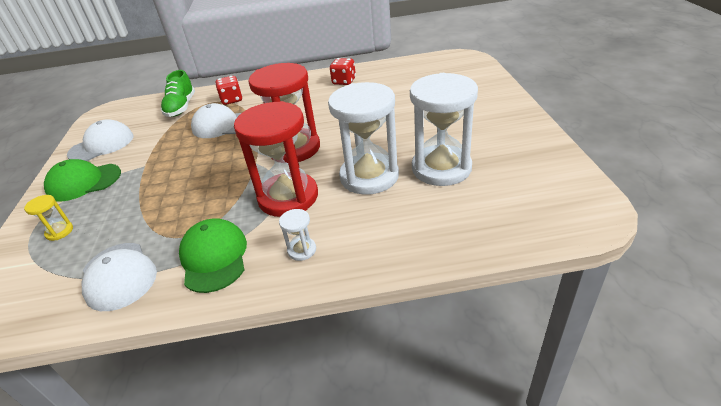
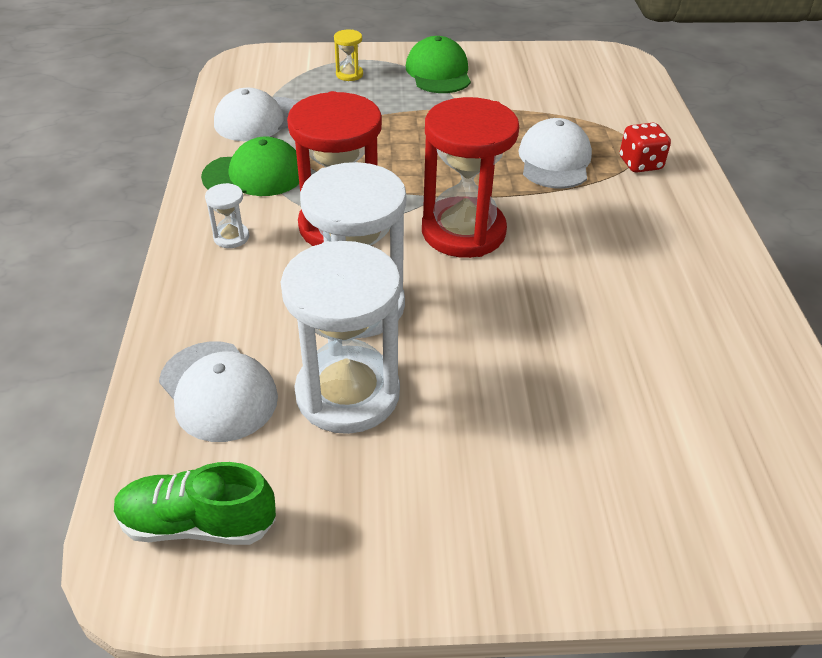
camera: 90 degrees right, 5 degrees up
(101, 145) = (523, 70): white cap -> white cap (218, 391)
(181, 107) = (621, 118): green shoe -> green shoe (198, 523)
(344, 81) = (706, 299): red dice -> none

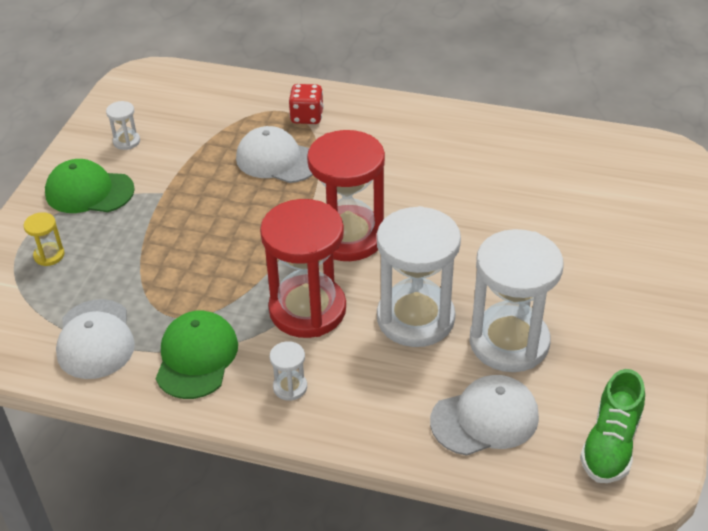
camera: 70 degrees left, 0 degrees up
(518, 73) = (126, 141): none -> white hourglass

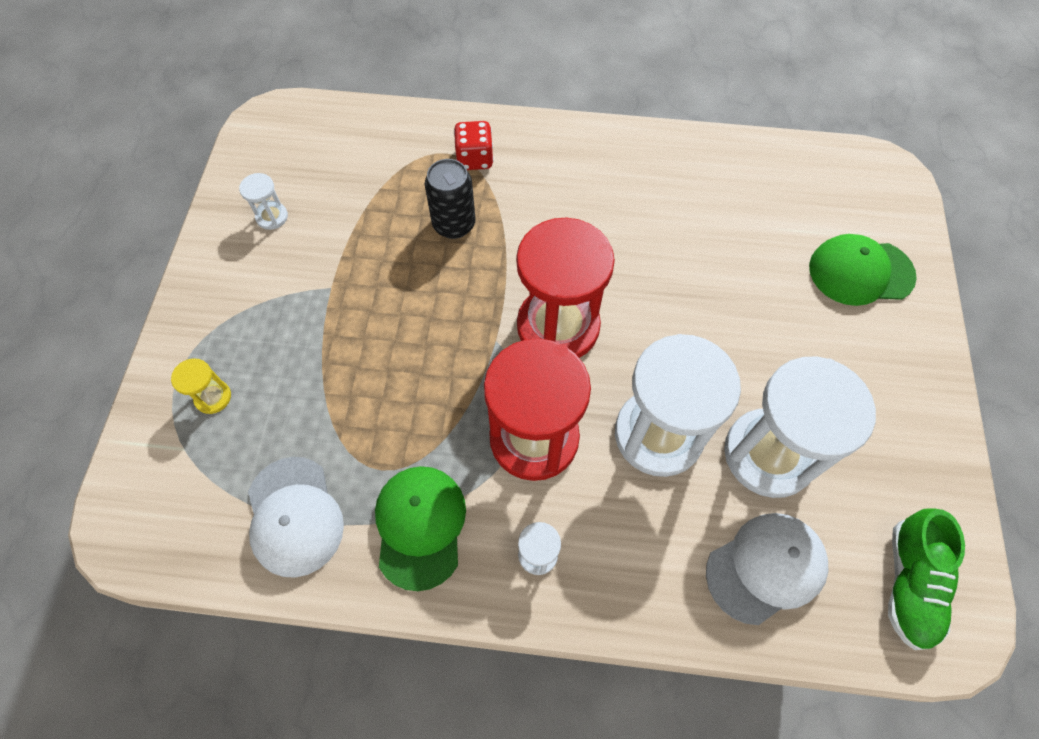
camera: 10 degrees left, 20 degrees up
(89, 191) = (242, 296): green cap -> green cap (860, 272)
(277, 160) = (454, 224): white cap -> black can

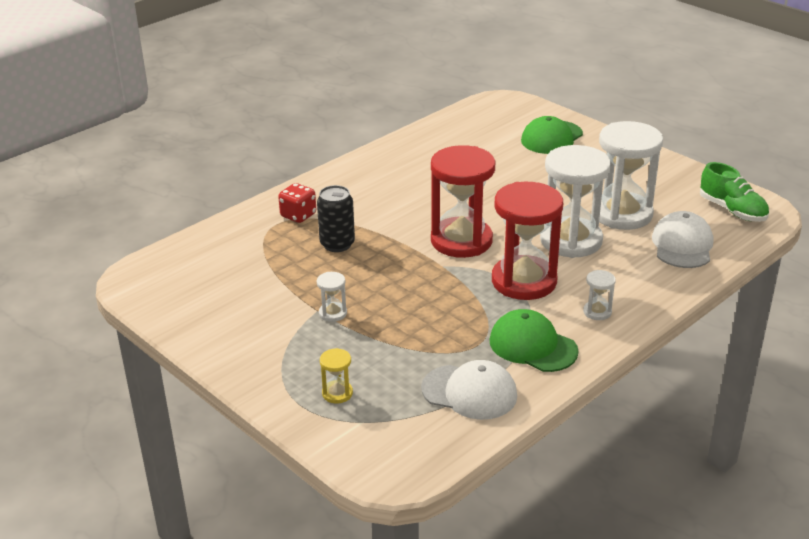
camera: 50 degrees left, 30 degrees down
(272, 217) = (223, 311): white hourglass -> white hourglass (333, 313)

